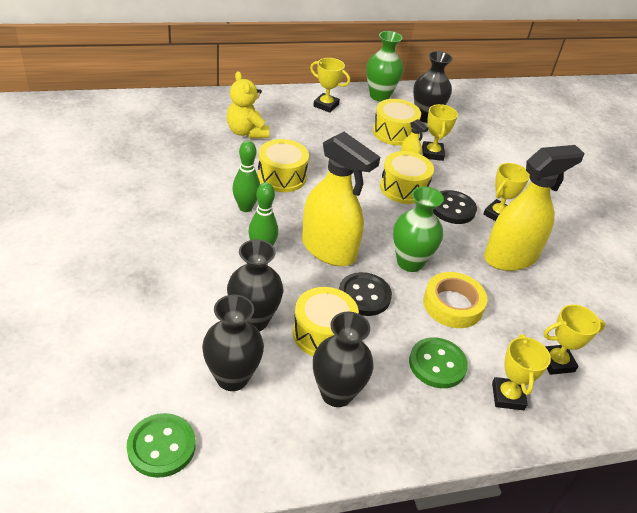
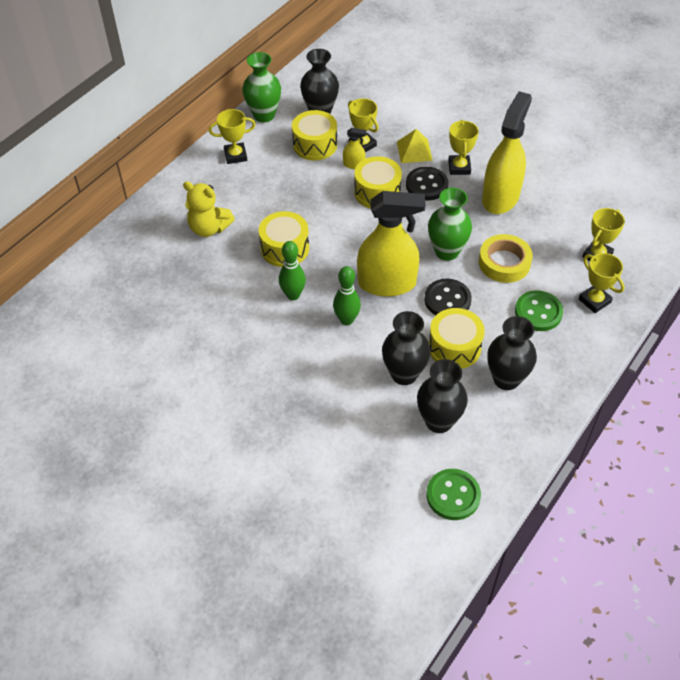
camera: 35 degrees left, 10 degrees up
(472, 181) = (414, 151): none -> yellow pyramid

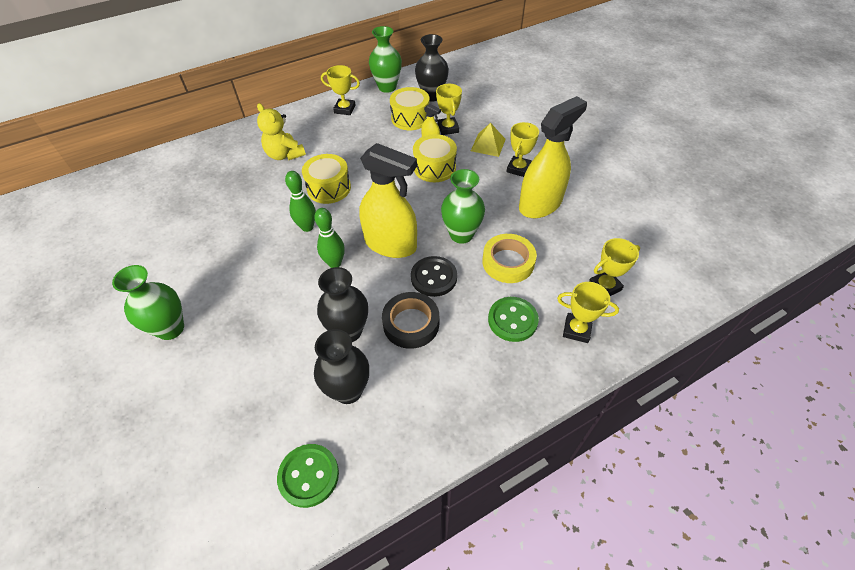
camera: 25 degrees right, 0 degrees up
(235, 435) = (170, 328): none -> green vase
(426, 185) = (480, 174): black button -> none
(454, 347) = (411, 323): yellow drum -> black tape
(506, 379) = (440, 374): black vase -> none
(594, 301) = (576, 330): yellow trophy -> yellow trophy turned 60 degrees counterclockwise

